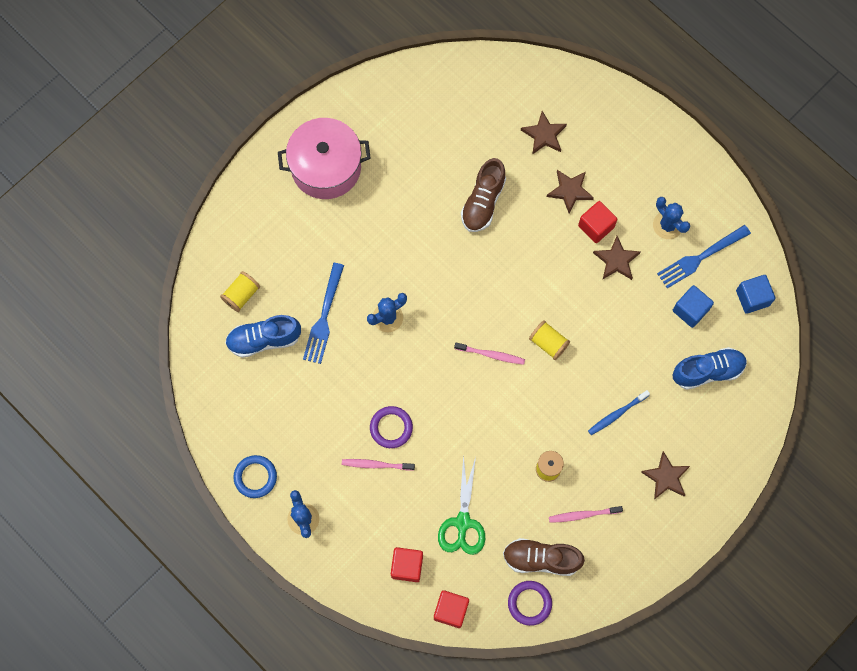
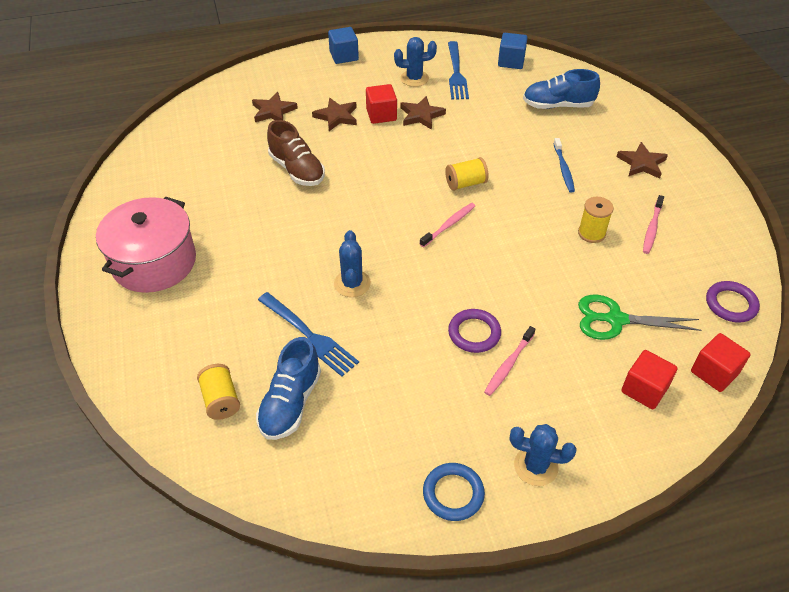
camera: 60 degrees left, 25 degrees down
(462, 522) = (615, 319): green scissors -> green scissors turned 150 degrees clockwise
(541, 559) = (685, 276): brown shoe -> none
(690, 310) = (497, 94): blue cube -> blue cube (344, 56)
(707, 371) = (558, 105): blue shoe -> blue shoe turned 105 degrees counterclockwise

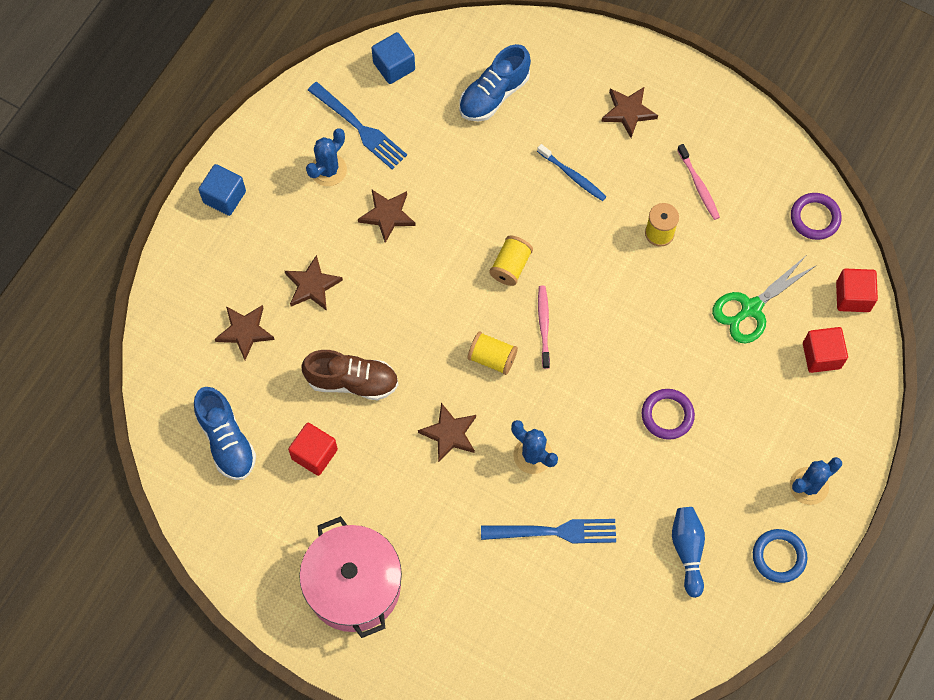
camera: 45 degrees left, 20 degrees up
(221, 400) = (555, 643): yellow spool -> yellow spool (492, 358)
(290, 403) = (605, 597): blue shoe -> blue shoe (226, 440)
(316, 233) = (449, 434): none -> brown star
(381, 115) = (350, 247): red cube -> red cube (314, 454)
(386, 426) = (687, 551): none -> blue bowling pin
(508, 365) = (717, 421): pink toothbrush -> none

